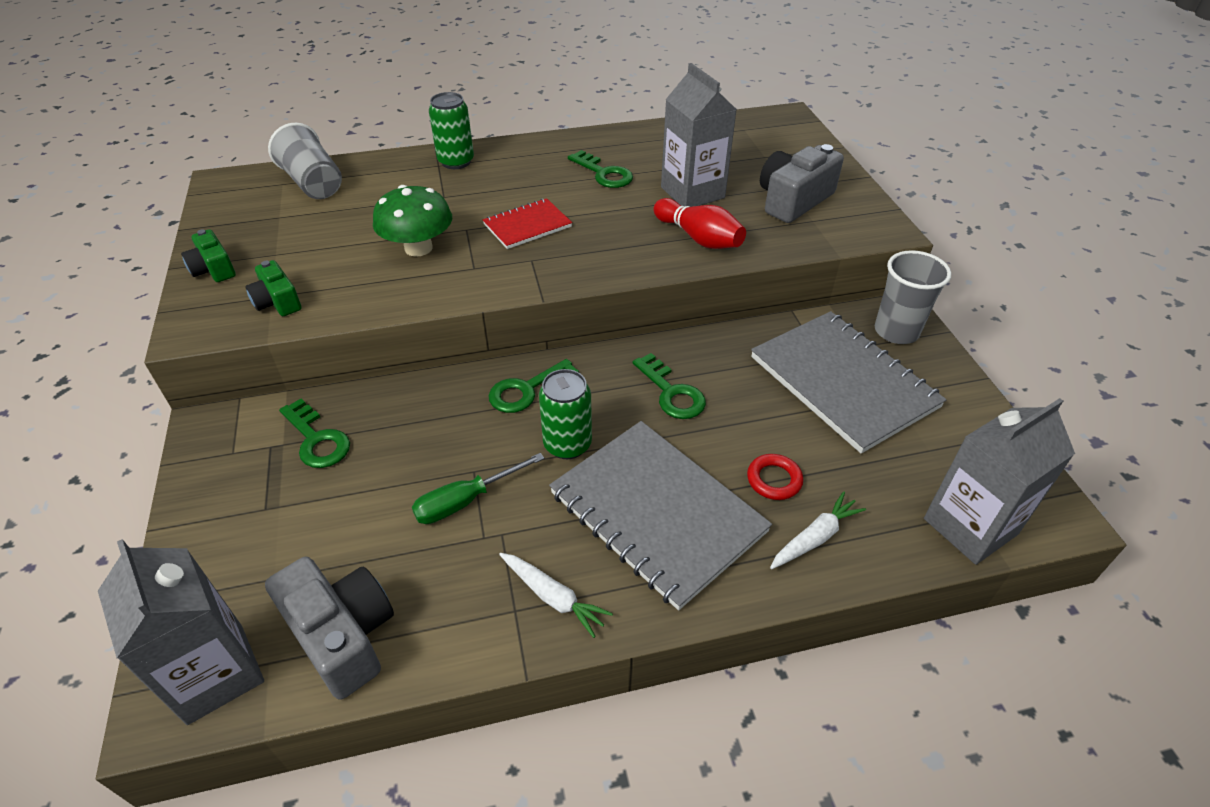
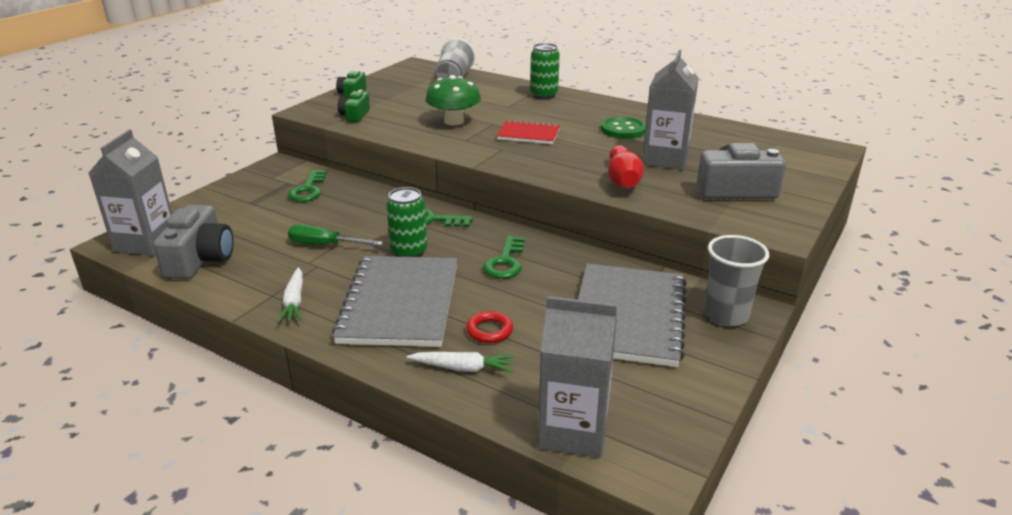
camera: 45 degrees right, 15 degrees down
(604, 174) = (623, 130): green key -> green button

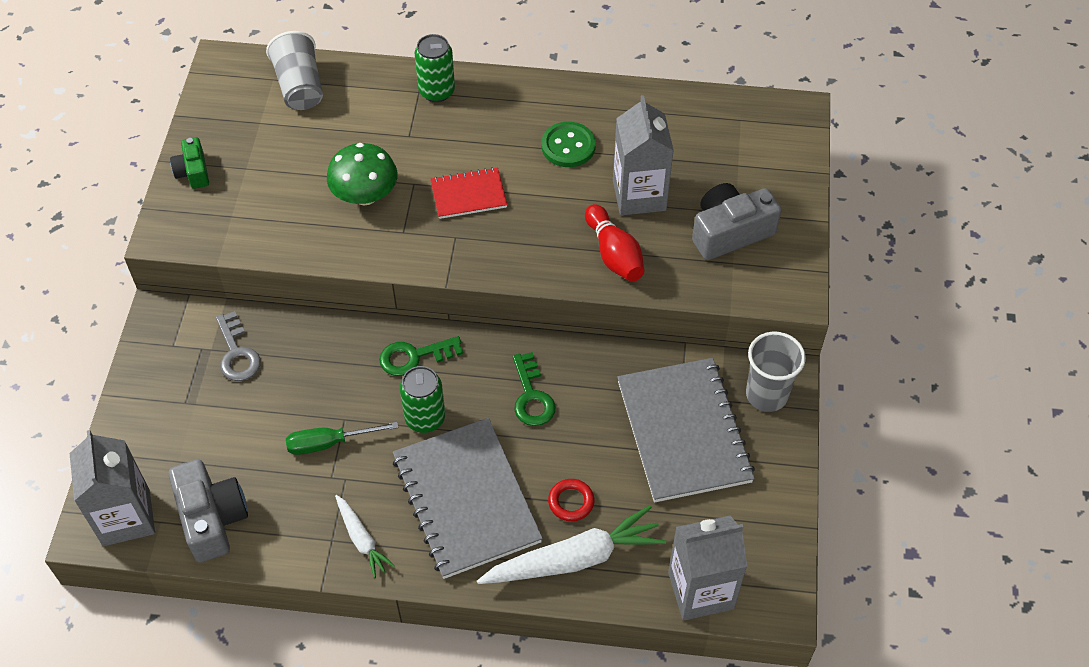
camera: 25 degrees left, 25 degrees up
(308, 190) = (237, 353): green key -> grey key
(355, 115) = (234, 224): green camera -> none
(463, 368) = (574, 559): white carrot -> white carrot, size x1.88

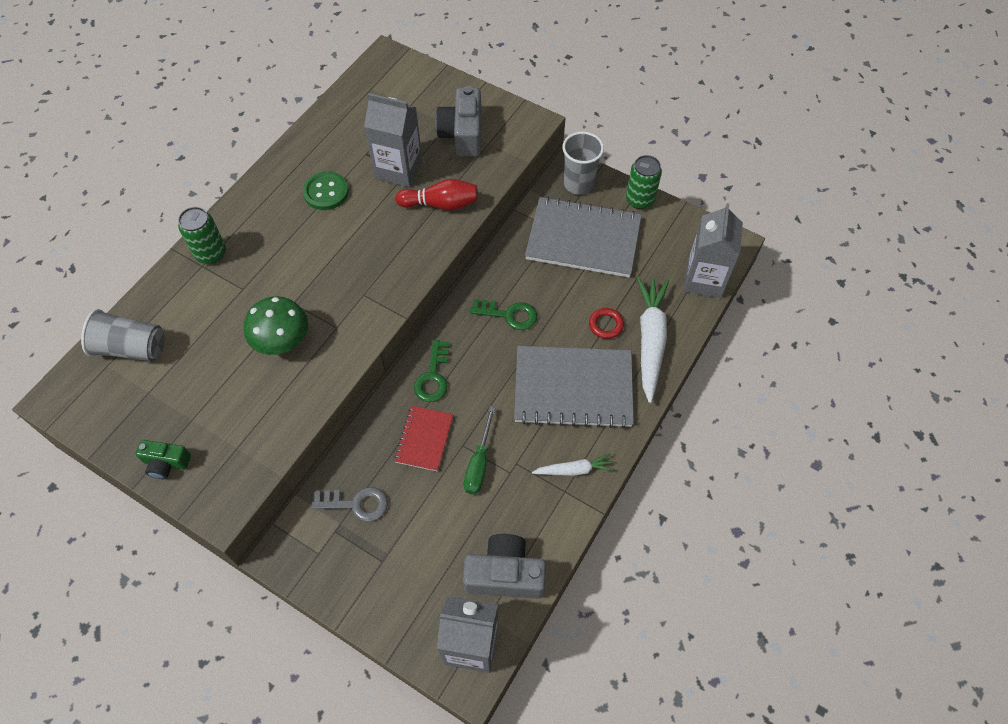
camera: 65 degrees left, 5 degrees up
(425, 418) = (491, 389): green can -> green can (639, 200)
(468, 195) = (329, 271): red notebook -> red notebook (424, 439)

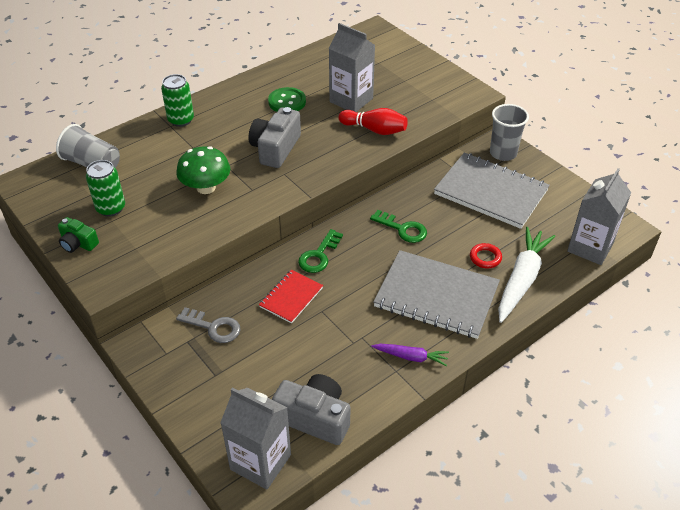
camera: 20 degrees right, 15 degrees down
(463, 134) = (414, 89): grey camera -> grey camera (275, 148)
(479, 463) = (329, 328): green screwdriver -> none
(574, 470) = (411, 357): white carrot -> purple carrot
(639, 200) = (553, 176): green can -> green can (111, 208)

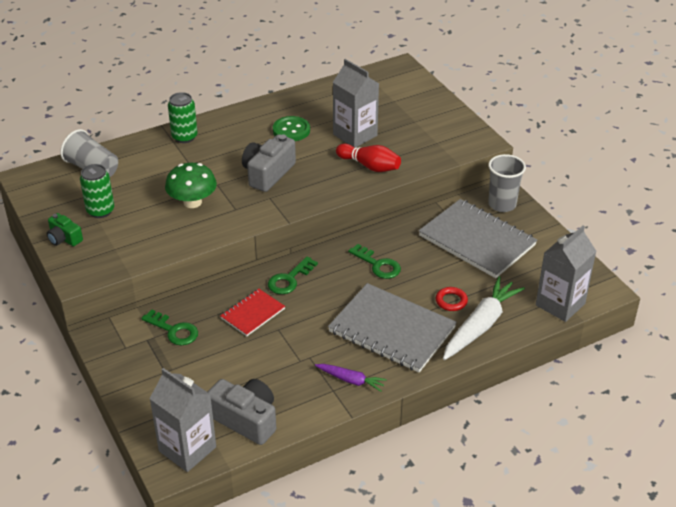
camera: 10 degrees right, 5 degrees down
(214, 327) = (174, 330): grey key -> green key

